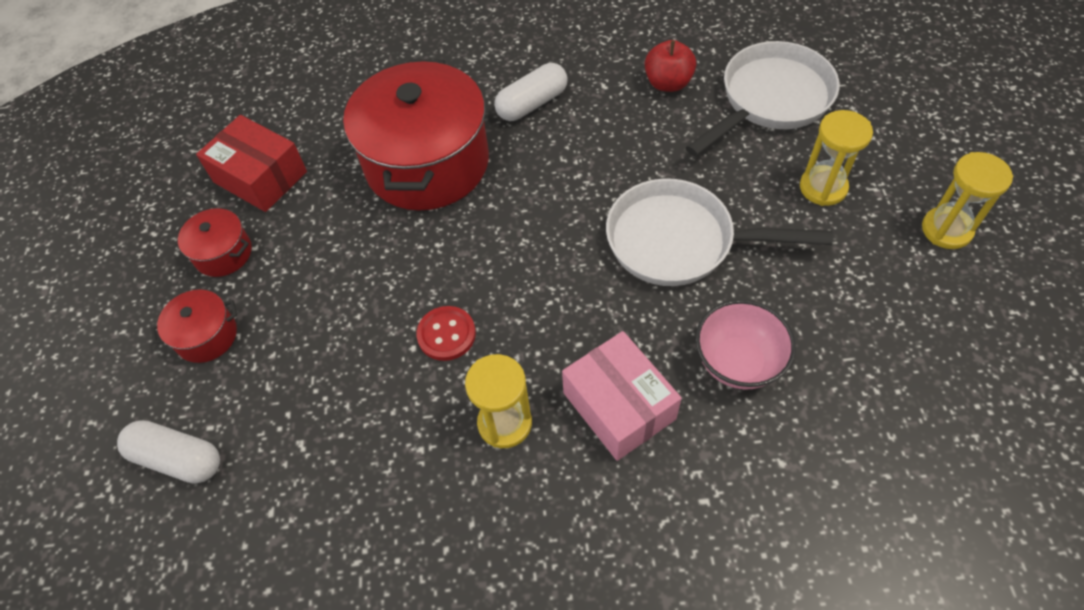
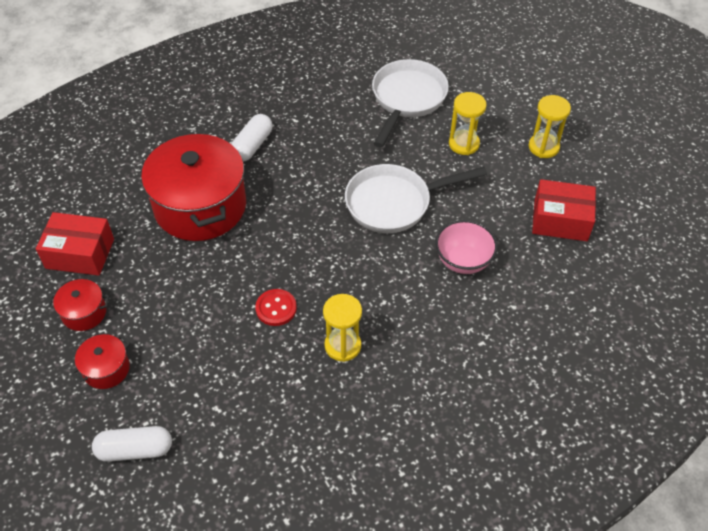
camera: 30 degrees left, 5 degrees down
(619, 406) = (406, 310): pink box -> none
(668, 83) = (337, 106): red apple -> none
(921, 353) = (560, 220): none -> red box

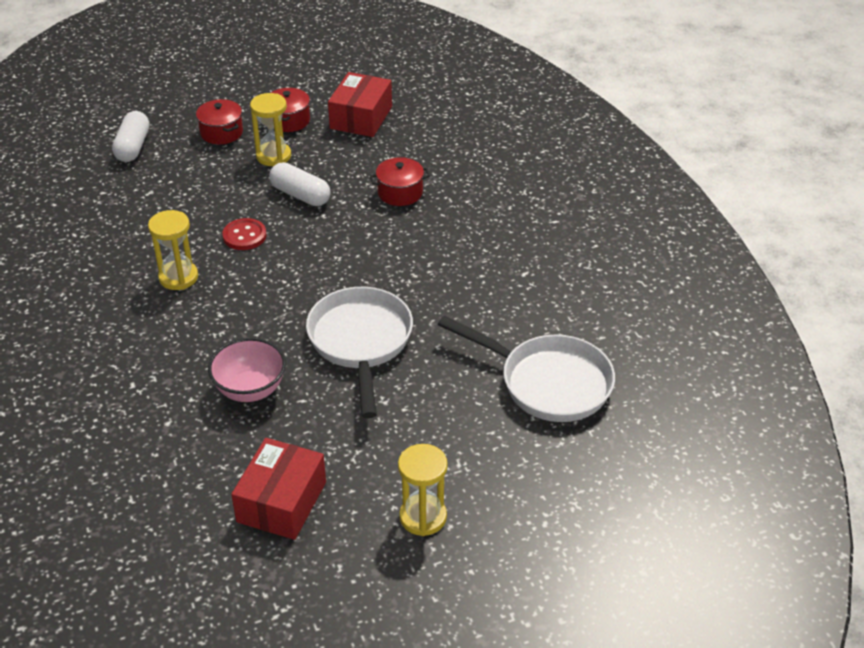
camera: 100 degrees right, 10 degrees down
(200, 206) = (400, 192): red pot -> red pot, size x0.44
(252, 146) = (485, 235): white capsule -> white capsule (300, 195)
(464, 144) = (448, 427): yellow hourglass -> yellow hourglass (273, 156)

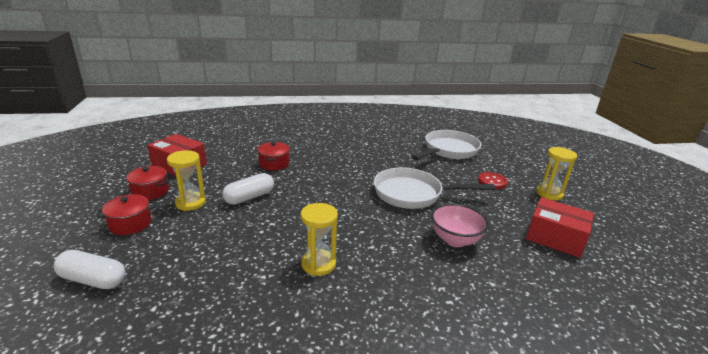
camera: 80 degrees left, 15 degrees down
(244, 236) = (282, 226): red button -> red button (492, 181)

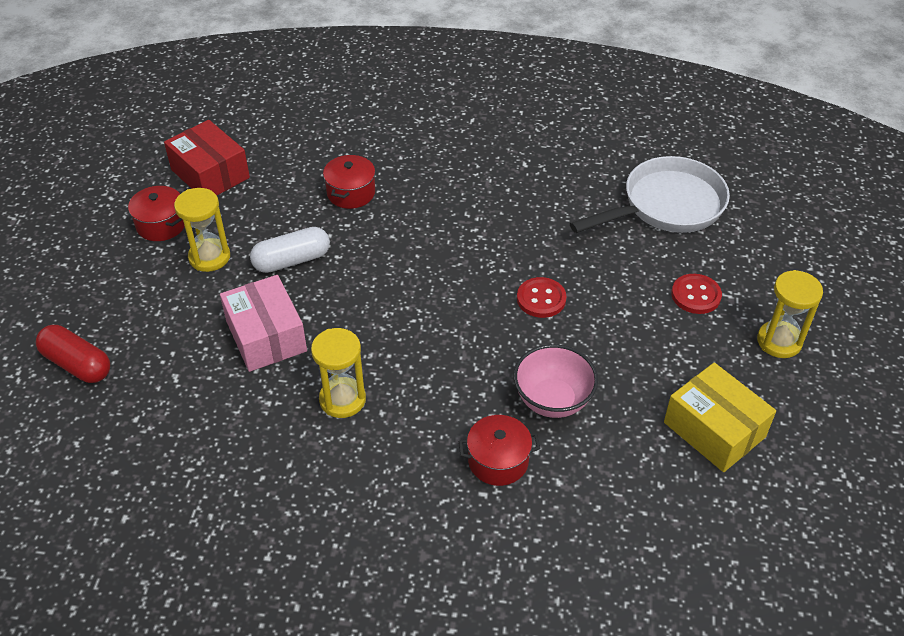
camera: 20 degrees right, 20 degrees up
(93, 280) = (77, 364): white capsule -> red capsule
(130, 224) = (128, 282): red pot -> red pot (498, 461)
(247, 238) = (266, 336): none -> pink box
(413, 194) = (541, 299): white pan -> red button
(555, 237) = (714, 429): red box -> yellow box

